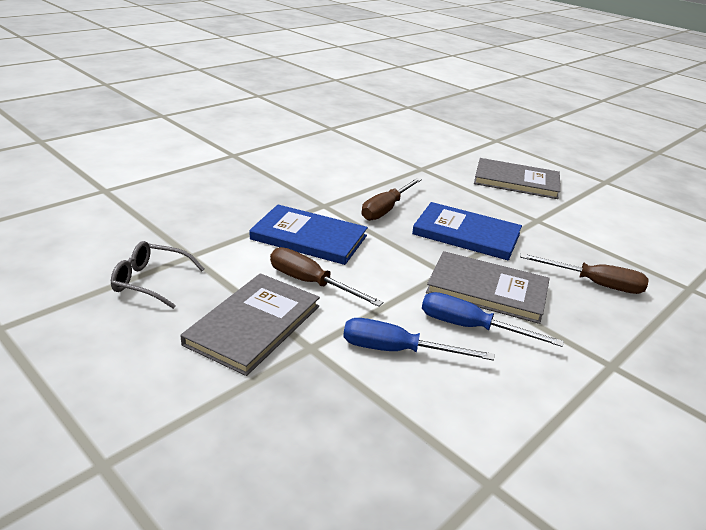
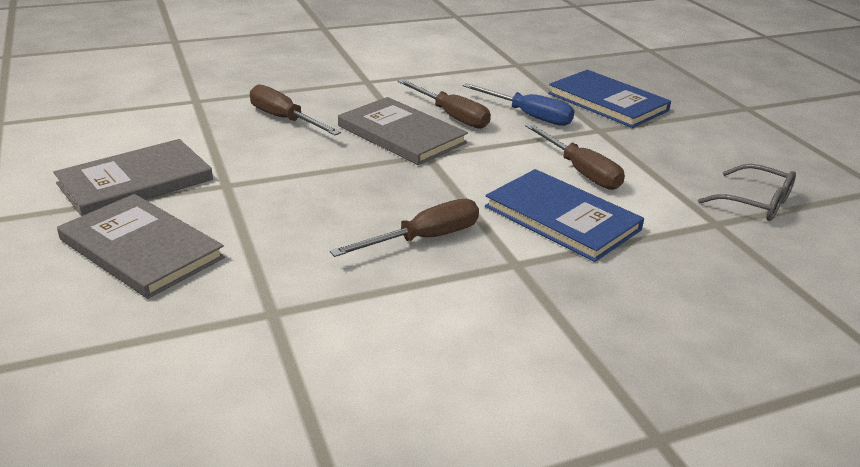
camera: 155 degrees left, 0 degrees up
(253, 325) = (646, 151): grey book -> grey book (135, 182)
(466, 234) = (350, 185): blue book -> blue book (607, 102)
(470, 327) = (451, 116): blue screwdriver -> brown screwdriver

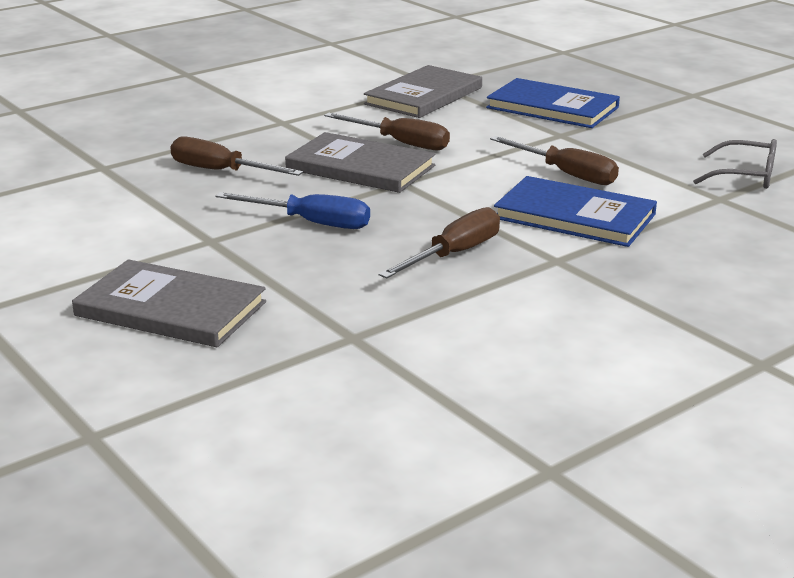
camera: 15 degrees left, 5 degrees down
(135, 182) = (107, 253): grey book -> grey book (424, 96)
(528, 116) = (480, 131): blue screwdriver -> blue screwdriver (311, 223)

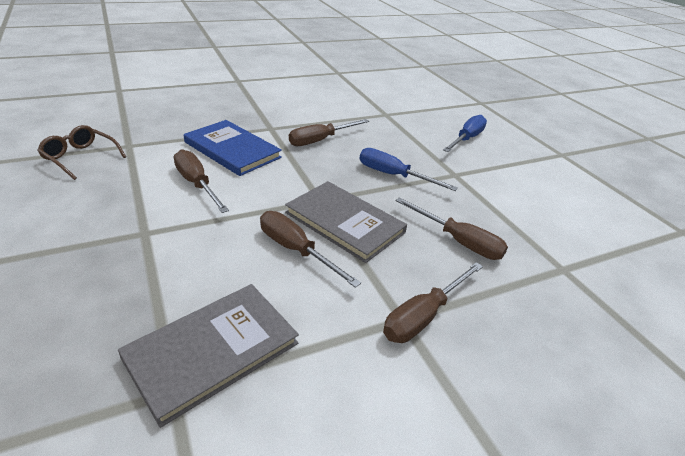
camera: 170 degrees left, 10 degrees up
(170, 309) = (466, 139): grey book -> blue screwdriver
(263, 125) = (423, 316): none -> brown screwdriver
(552, 108) = (94, 283): blue book -> none
(745, 176) = (80, 157): grey glasses -> brown glasses

